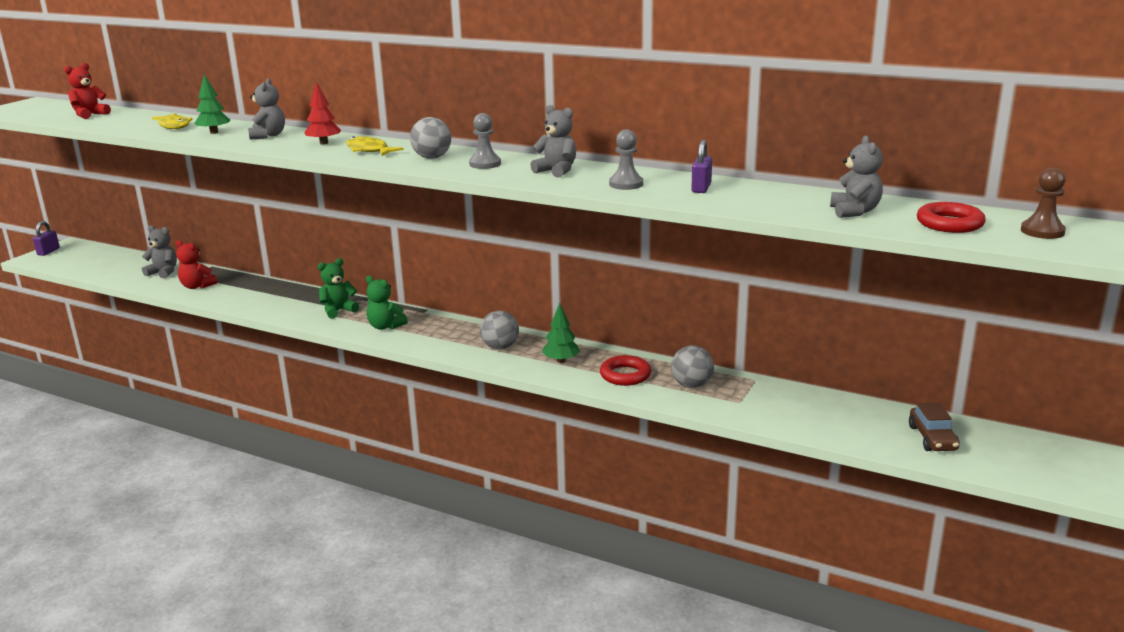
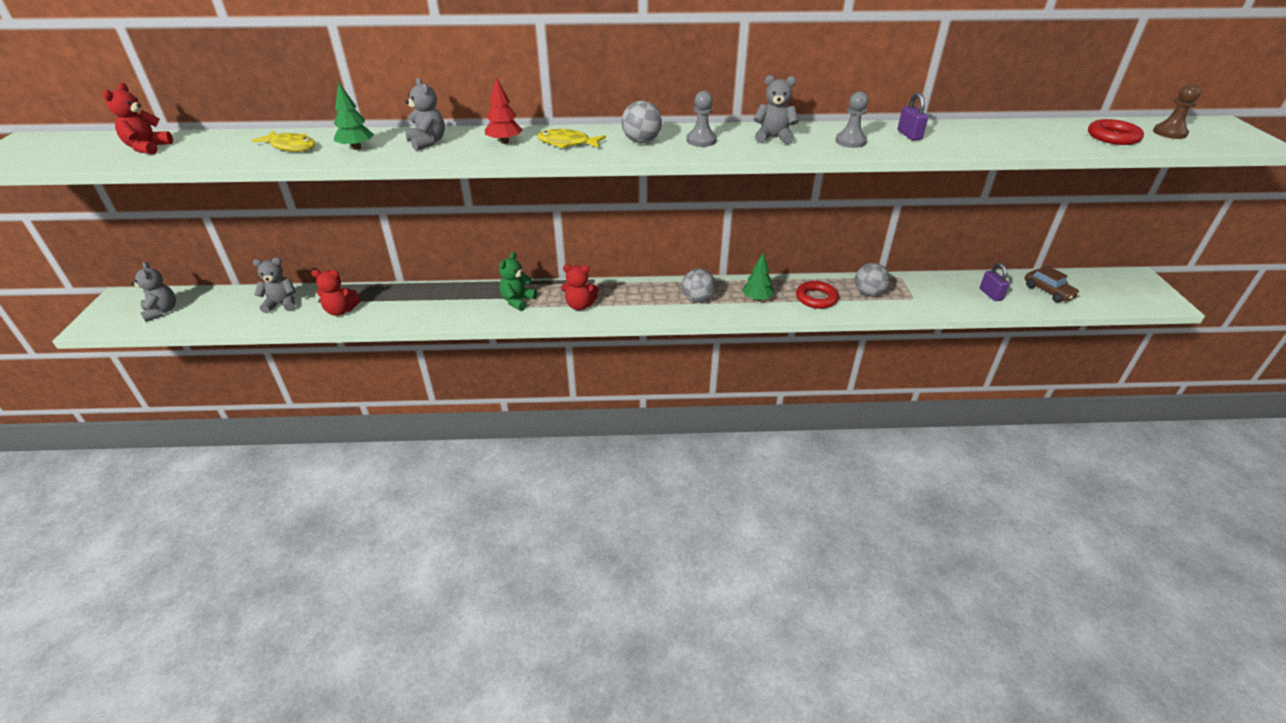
camera: 30 degrees left, 15 degrees up
(48, 252) = (102, 312): purple padlock -> purple padlock (990, 294)
(385, 326) = (579, 305): green teddy bear -> red teddy bear
(854, 212) = (1043, 138): grey teddy bear -> grey teddy bear (162, 311)

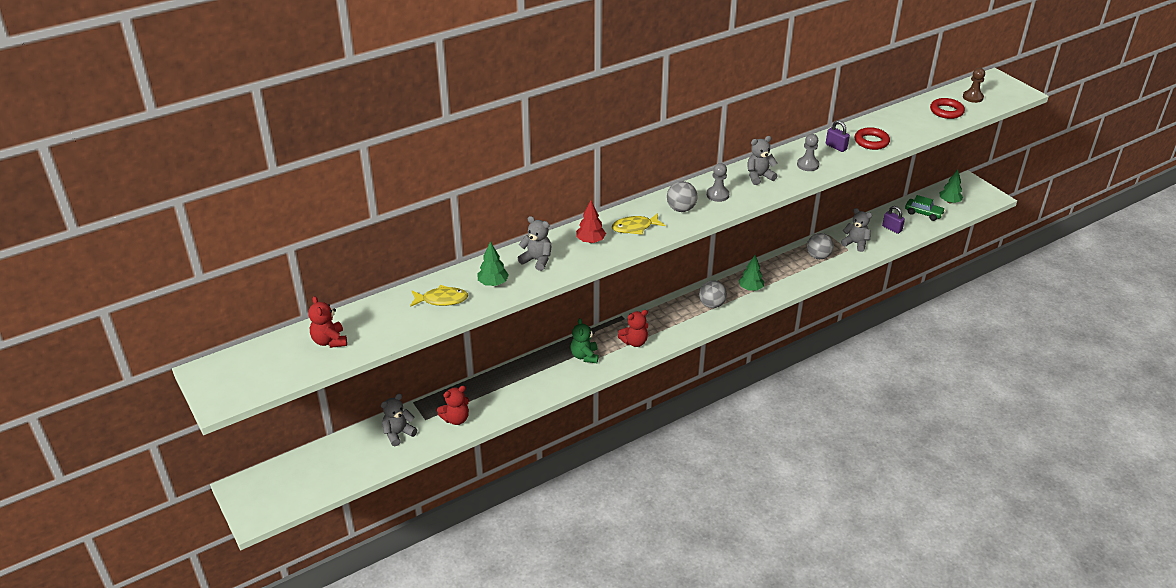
camera: 30 degrees left, 0 degrees up
(162, 311) = (300, 481): grey teddy bear -> grey teddy bear (855, 243)
(816, 298) = (788, 273): red ring -> red ring (871, 141)
(1048, 291) = (923, 213): brown car -> green car
(1096, 290) = (949, 202): none -> green tree

